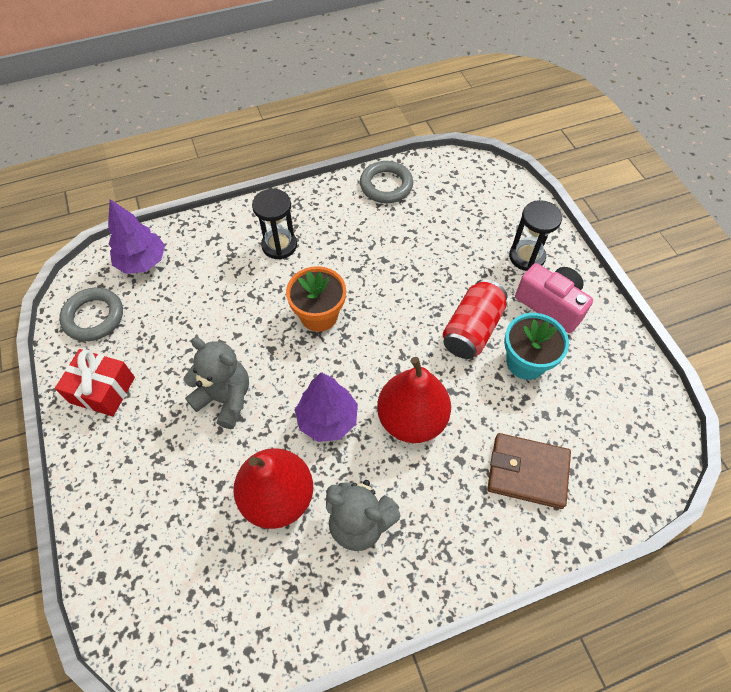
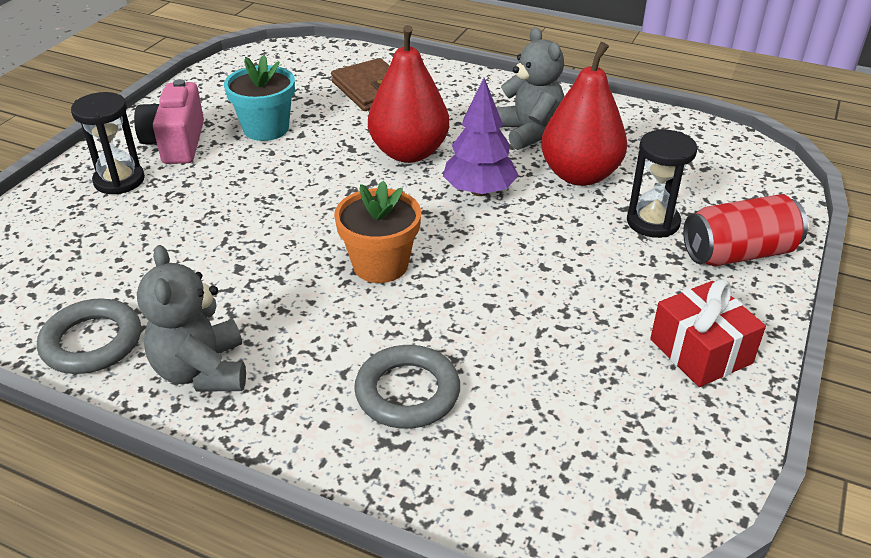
camera: 135 degrees left, 20 degrees down
(94, 317) = (662, 450): grey ring -> grey ring (407, 392)
(142, 262) = (528, 484): purple tree -> none
(225, 398) = (561, 260): grey teddy bear -> grey teddy bear (202, 371)
(279, 245) = (322, 366): black hourglass -> black hourglass (653, 222)
(472, 329) = (266, 168): red can -> red can (738, 253)

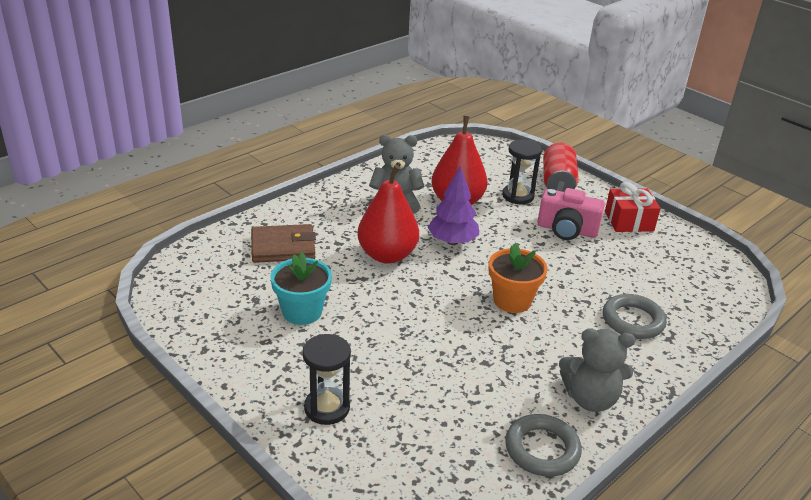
camera: 70 degrees left, 5 degrees down
(176, 143) = (287, 365): pink camera -> pink camera (567, 230)

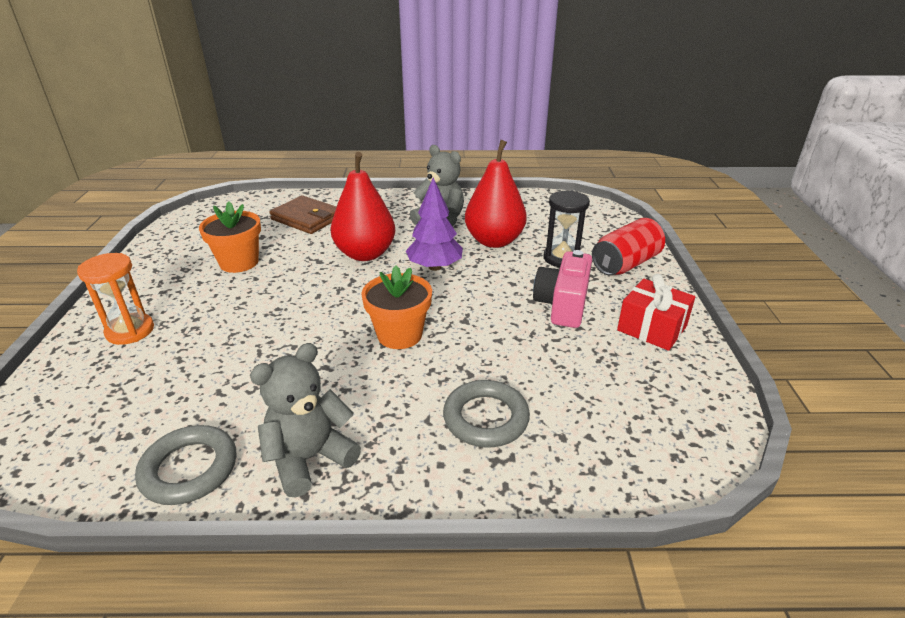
camera: 45 degrees right, 0 degrees up
(302, 312) = (239, 262): turquoise flower pot -> orange flower pot
(327, 408) = (130, 331): black hourglass -> orange hourglass
(567, 230) = (562, 305): pink camera -> pink camera turned 45 degrees clockwise
(590, 398) = (309, 458): grey teddy bear -> grey teddy bear turned 90 degrees clockwise

